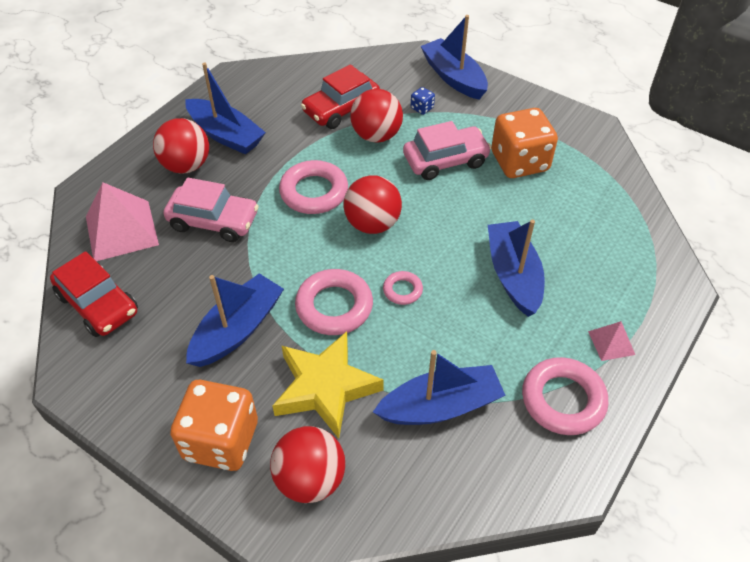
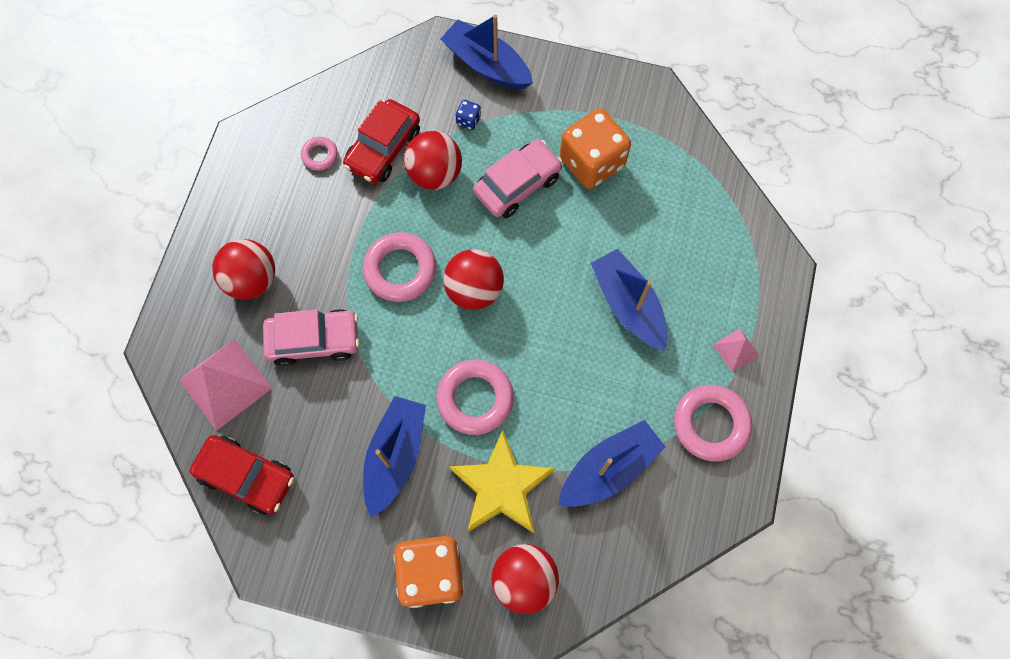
camera: 20 degrees left, 20 degrees up
(226, 135) = (275, 225): blue boat -> none
(402, 290) = (532, 358): pink ring -> pink ring (320, 155)

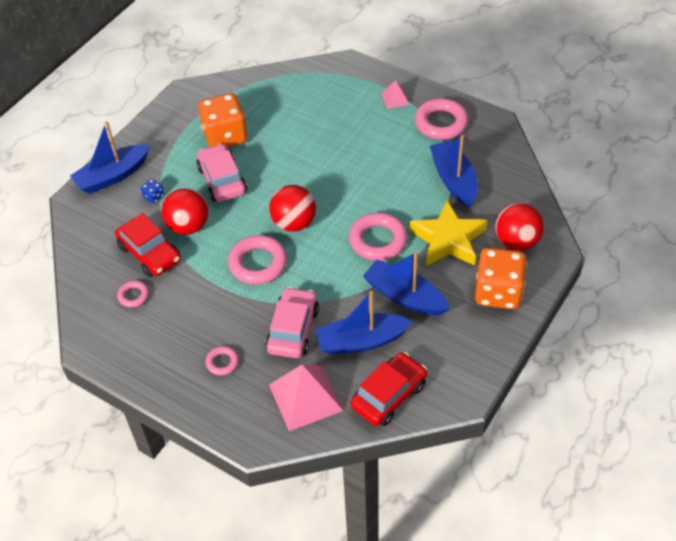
camera: 70 degrees left, 20 degrees down
(252, 280) = (222, 362): red ball -> pink ring
(628, 305) = (342, 143): blue boat -> blue boat (361, 341)

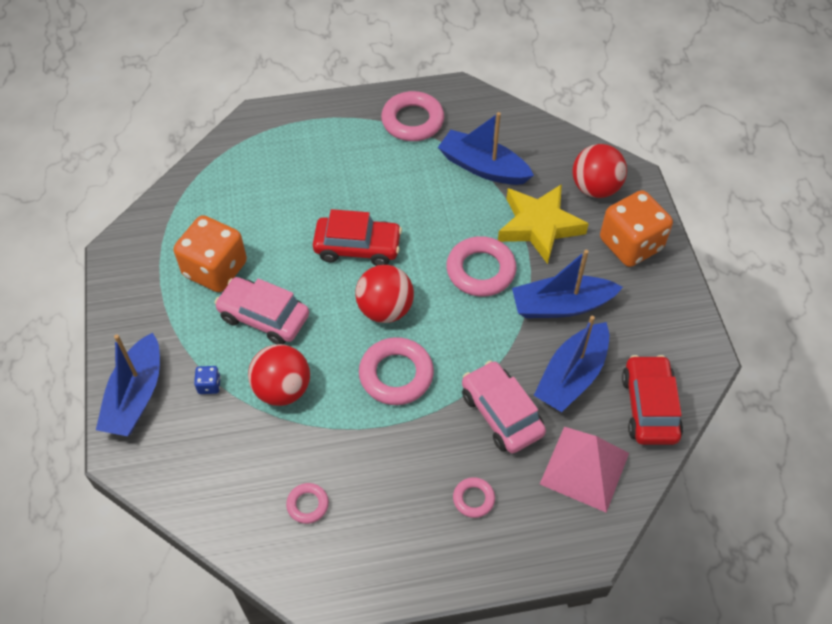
camera: 45 degrees left, 5 degrees up
(149, 253) = (274, 447): red car -> red car (357, 247)
(395, 99) = (344, 123): pink pyramid -> none

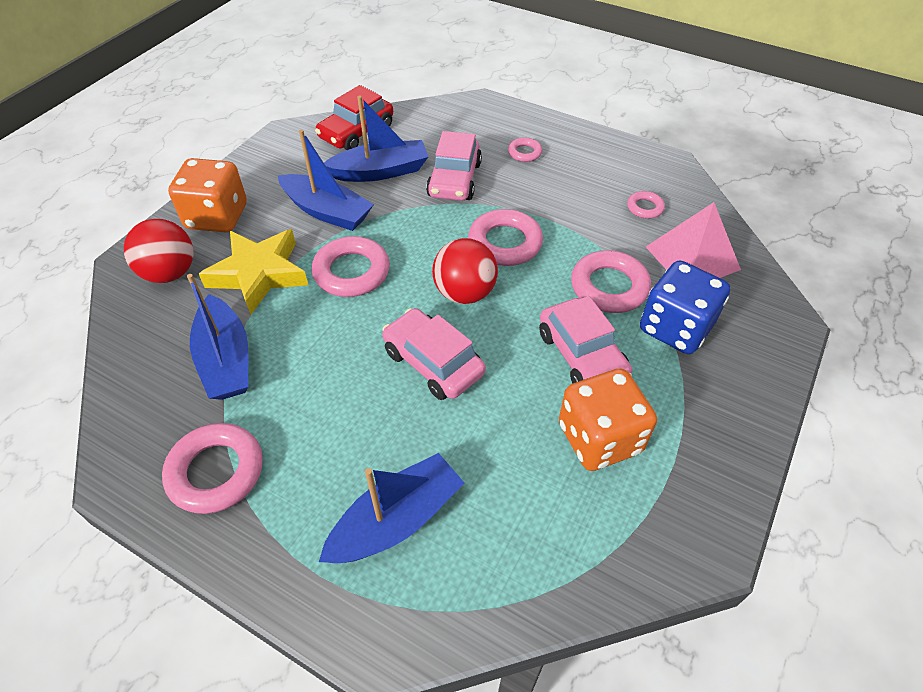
camera: 140 degrees left, 5 degrees down
(136, 396) = (755, 360): blue boat -> blue boat (396, 520)
(209, 385) = (675, 328): blue dice -> blue dice, size x2.49
(282, 389) = (609, 287): red ball -> pink ring
(357, 247) = (433, 362): red car -> pink car
(584, 468) = (437, 129): pink pyramid -> pink pyramid (692, 258)

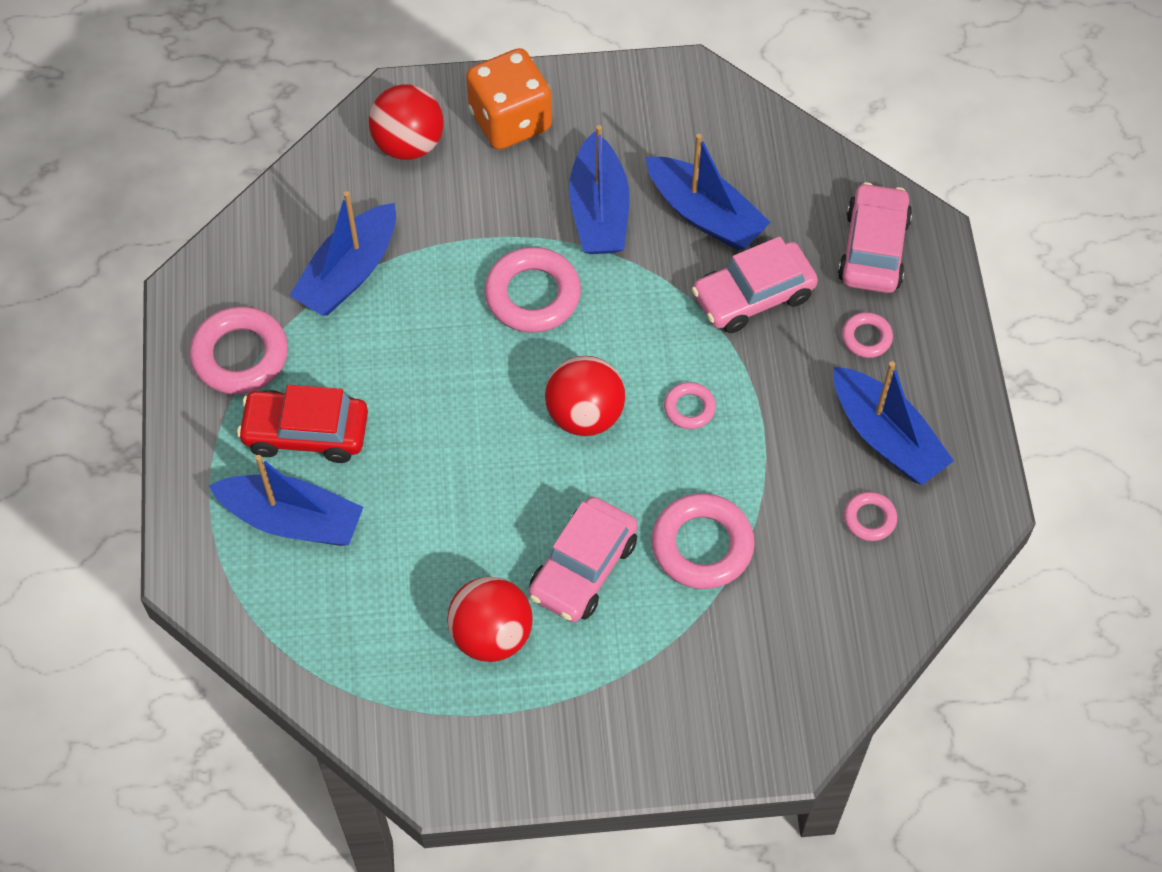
camera: 55 degrees right, 10 degrees up
(259, 274) = (466, 218): yellow star -> none
(356, 132) = (753, 142): red car -> red car (306, 432)
(433, 362) = (474, 443): pink car -> pink car (873, 249)
(505, 243) = (689, 408): pink ring -> pink ring, size x0.52
(595, 176) = (886, 437): none -> blue boat
(599, 438) = (491, 635): orange dice -> red ball
(675, 328) = (690, 638): blue dice -> none
(692, 258) = (818, 608): pink pyramid -> none

